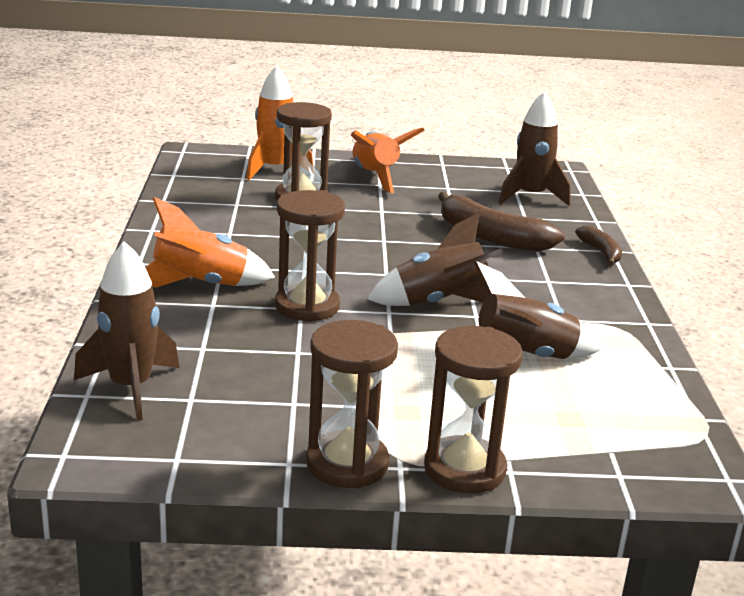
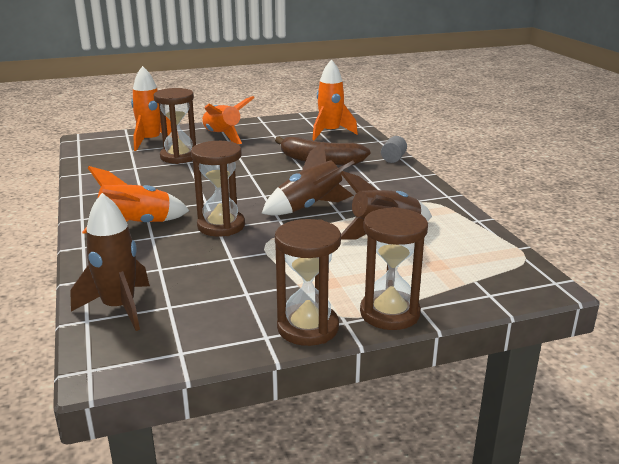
camera: 15 degrees left, 0 degrees up
(530, 197) = (330, 133): brown rocket -> orange rocket
(601, 252) = (393, 159): brown banana -> grey cylinder

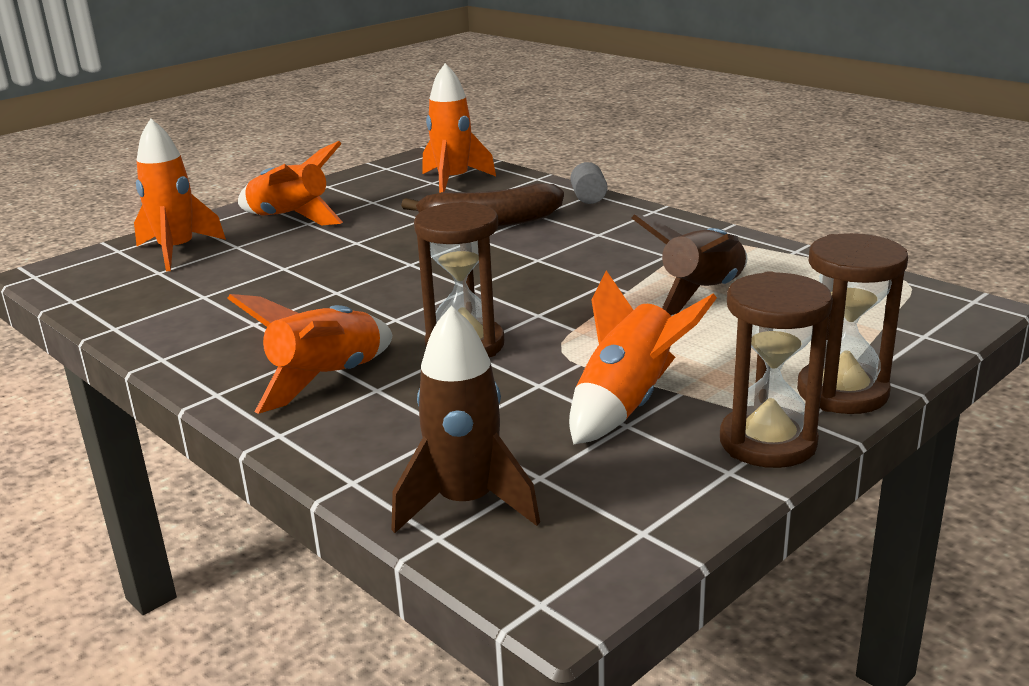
camera: 25 degrees left, 0 degrees up
(179, 157) = (260, 264): brown hourglass -> none
(262, 282) = (628, 403): none -> orange rocket
(310, 207) = (559, 287): brown rocket -> none

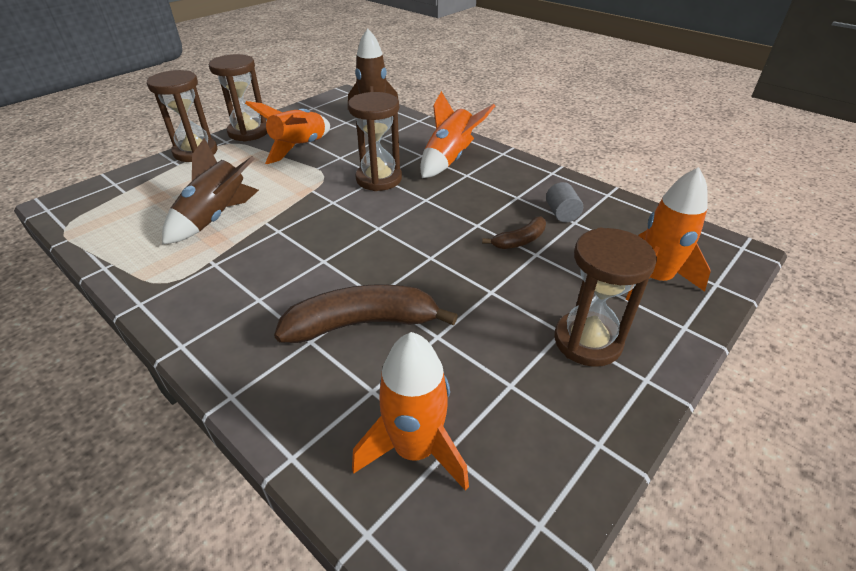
camera: 175 degrees right, 15 degrees up
(290, 218) = (587, 341): orange rocket -> brown hourglass
(293, 277) = (520, 240): none -> brown banana
(588, 198) = (240, 382): grey cylinder -> grey cylinder (561, 214)

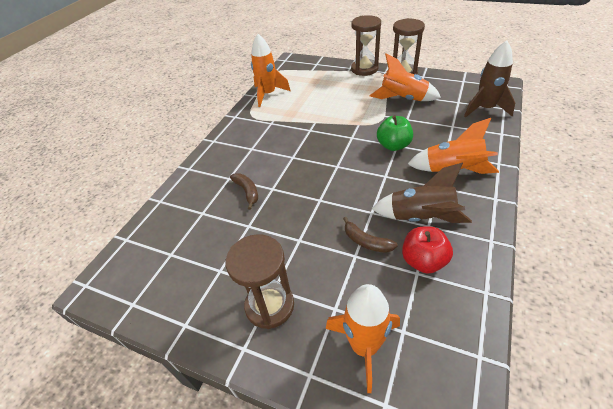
camera: 75 degrees right, 5 degrees up
(216, 218) = (308, 105): brown rocket -> brown rocket (421, 217)
(362, 324) = (247, 192): brown banana -> brown banana, size x0.53
(379, 179) = (393, 145): brown hourglass -> green apple
(415, 449) = (169, 241): orange rocket -> orange rocket (268, 94)
(561, 214) = (423, 261): grey cylinder -> red apple

